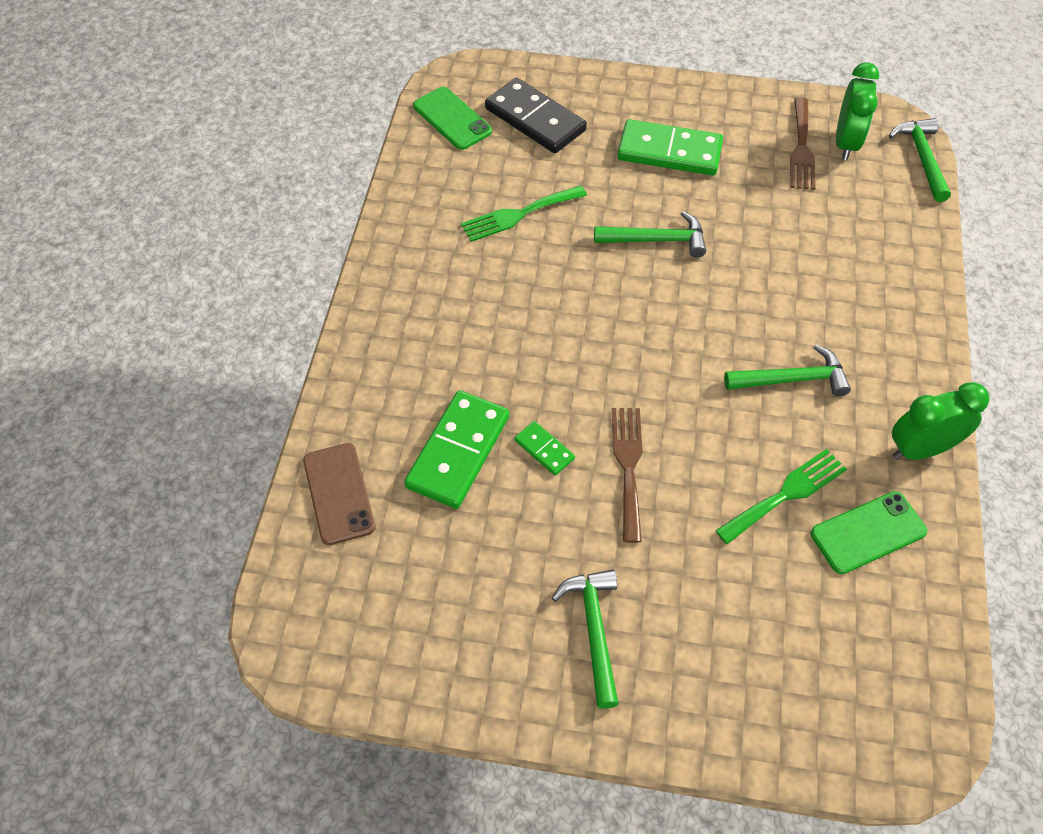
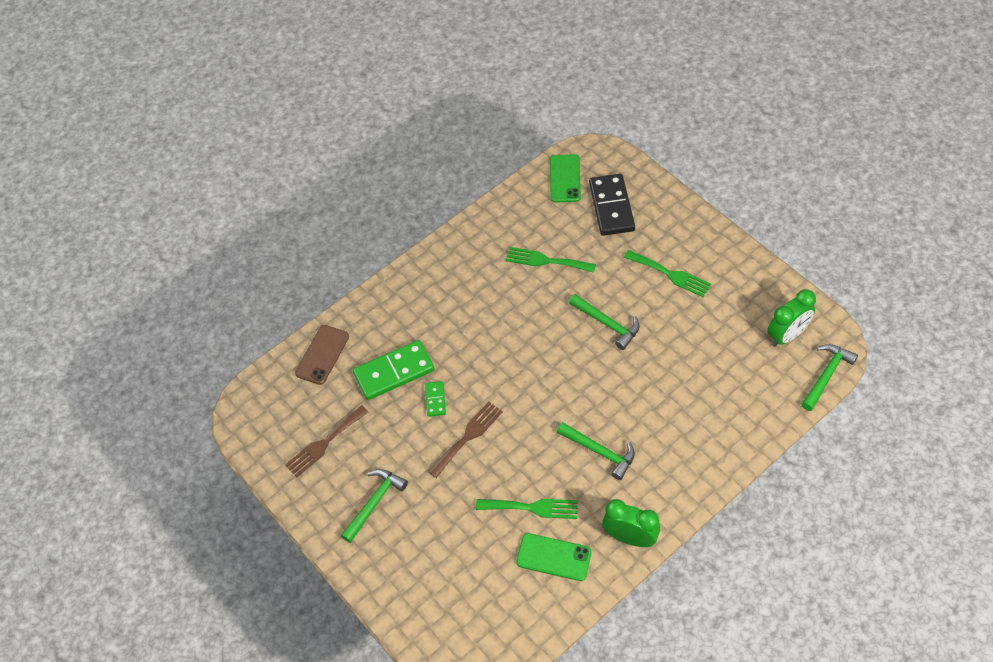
camera: 45 degrees right, 0 degrees up
(669, 151) = (670, 274): green domino -> green fork
(801, 148) = (754, 321): brown fork -> brown fork (324, 443)

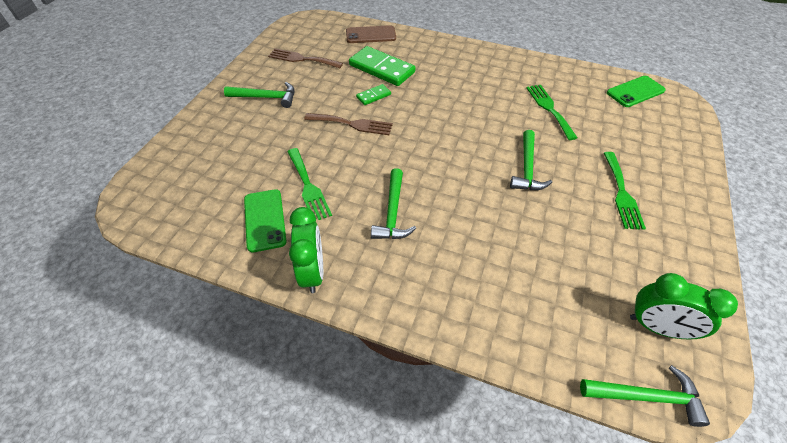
camera: 55 degrees right, 5 degrees down
(611, 207) = (643, 127): black domino -> none

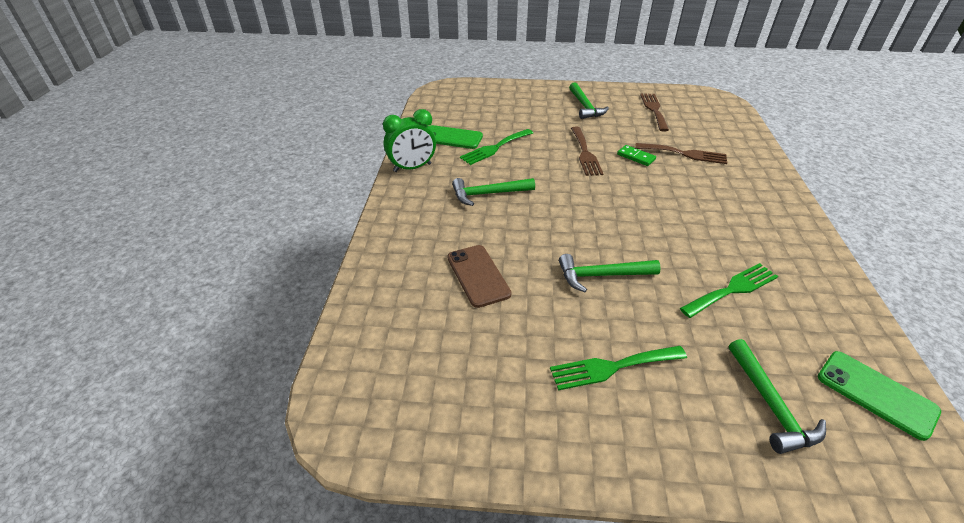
camera: 75 degrees right, 10 degrees down
(265, 220) = (452, 138): green phone -> green phone turned 45 degrees clockwise
(371, 35) = (737, 137): brown phone -> brown phone (478, 275)
(382, 69) = (685, 154): green domino -> brown fork
(646, 396) = (331, 379): green hammer -> green hammer (770, 404)
(656, 327) = (413, 393): green clock -> none

